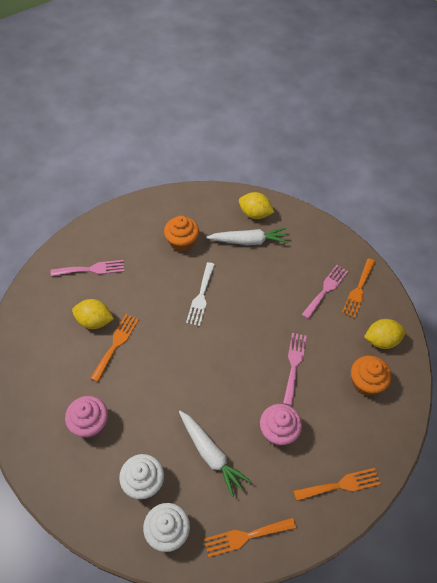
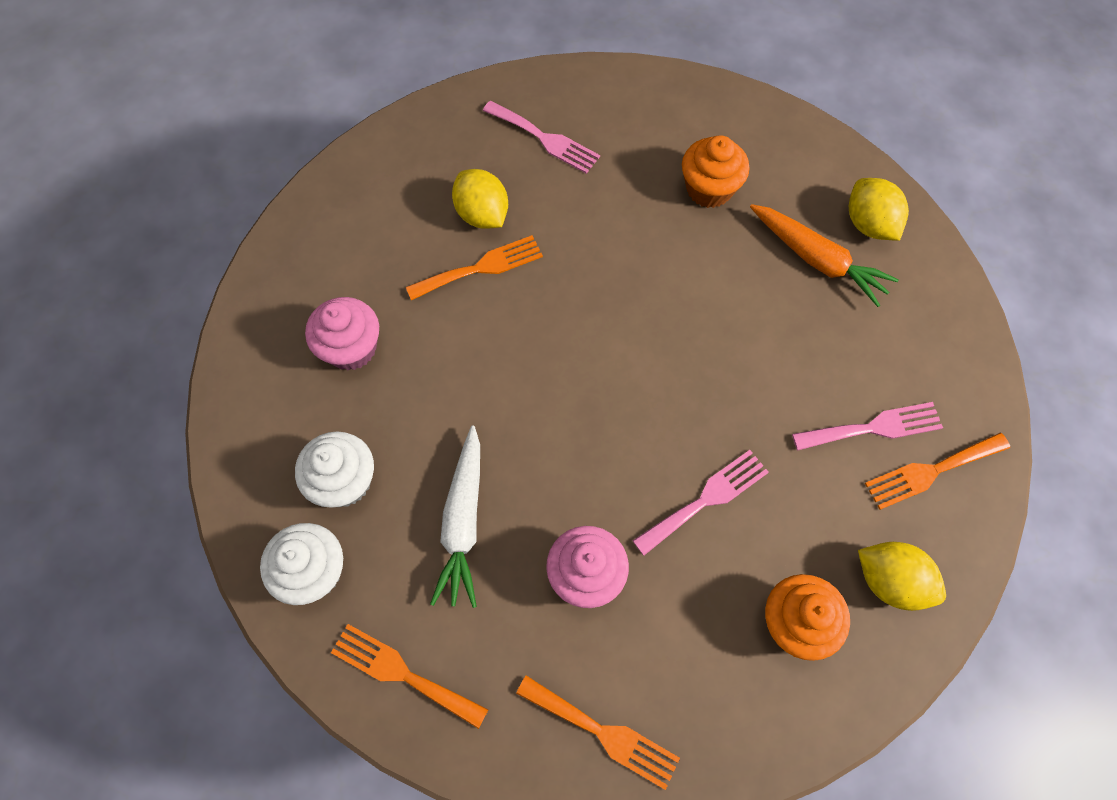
camera: 45 degrees right, 10 degrees up
(201, 297) = (661, 290): white fork -> none
(248, 241) = (817, 259): white carrot -> orange carrot

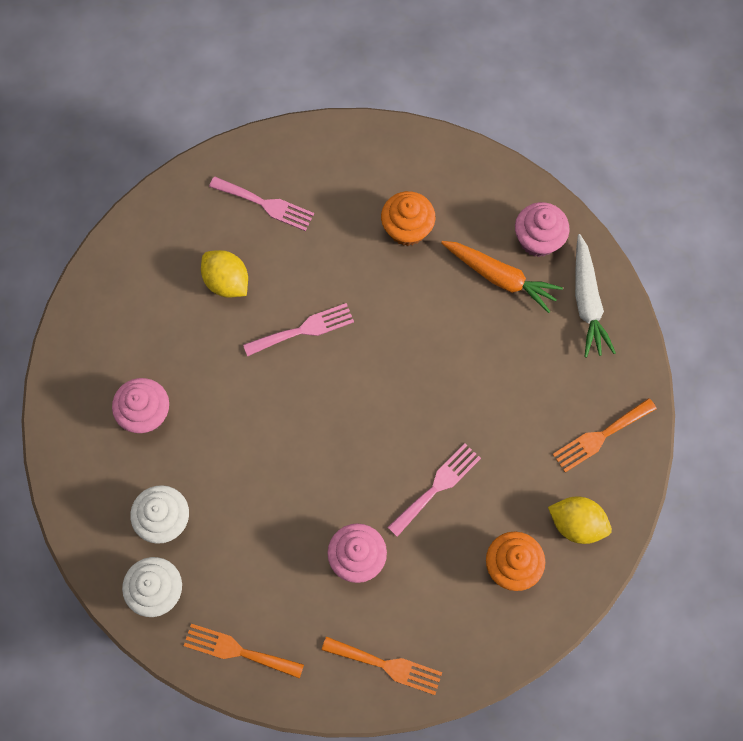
camera: 10 degrees left, 5 degrees up
(463, 521) = (260, 534): white carrot -> white carrot (587, 301)
(481, 268) = (234, 329): orange fork -> none
(868, 224) = (538, 240): yellow lemon -> pink cupcake
(873, 428) = (555, 410): pink fork -> pink fork (304, 330)

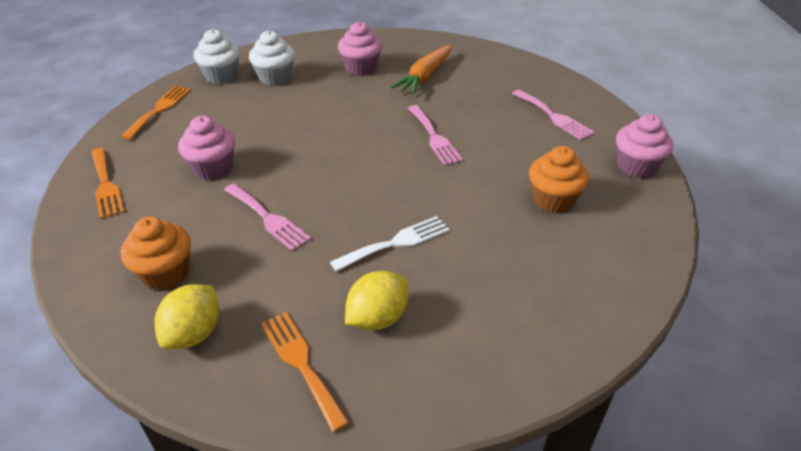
camera: 90 degrees right, 30 degrees down
(227, 282) = (475, 99): yellow lemon -> yellow lemon (377, 318)
(266, 204) = (554, 116): pink fork -> pink fork turned 60 degrees counterclockwise
(387, 665) = (105, 185): orange fork -> orange fork turned 45 degrees counterclockwise
(468, 368) = (396, 243): none -> white fork
(500, 277) = (510, 271): orange carrot -> orange carrot (425, 76)
(538, 240) = (568, 308): pink cupcake -> pink cupcake (636, 166)
(587, 301) = (490, 357): white carrot -> none

